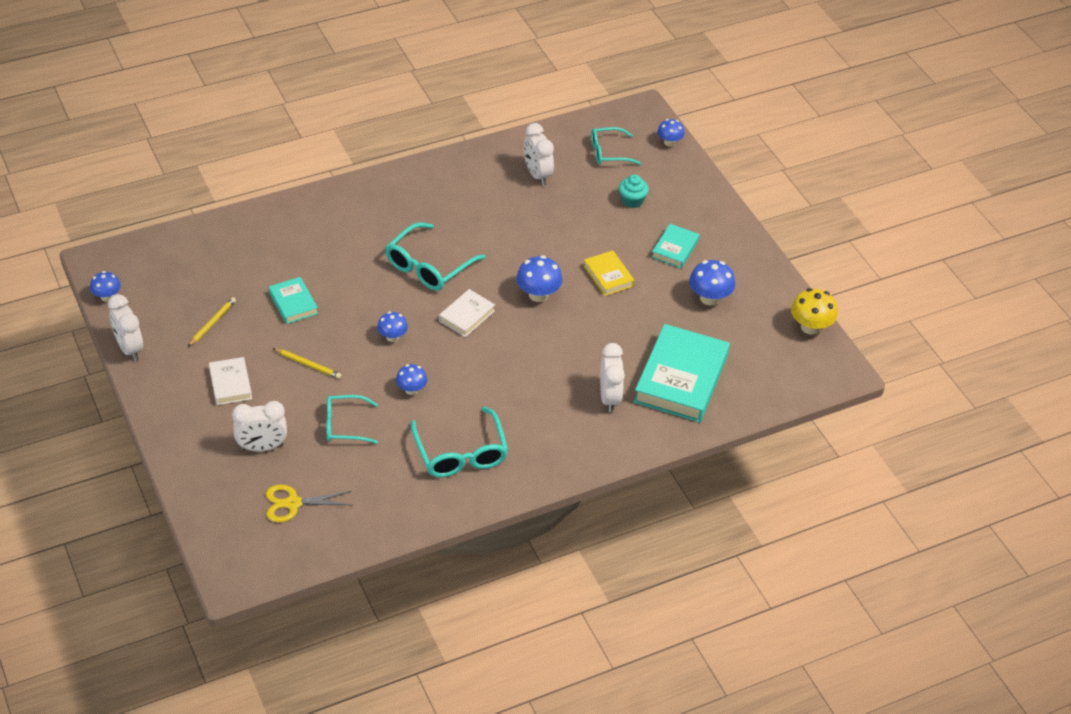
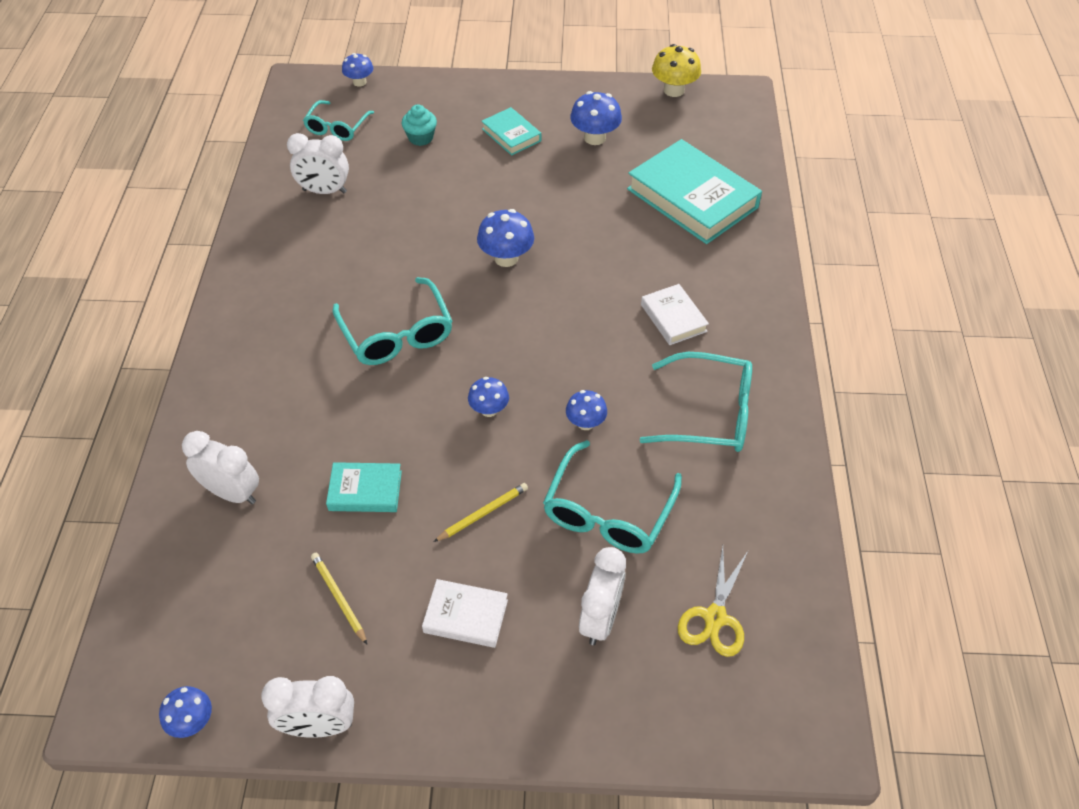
camera: 60 degrees left, 5 degrees up
(345, 425) = (608, 511): turquoise glasses -> turquoise glasses, size x1.53
(467, 316) = (499, 329): white book -> white book (673, 318)
(608, 276) = (516, 195): yellow book -> none
(609, 398) = (690, 260): white clock -> white clock (232, 493)

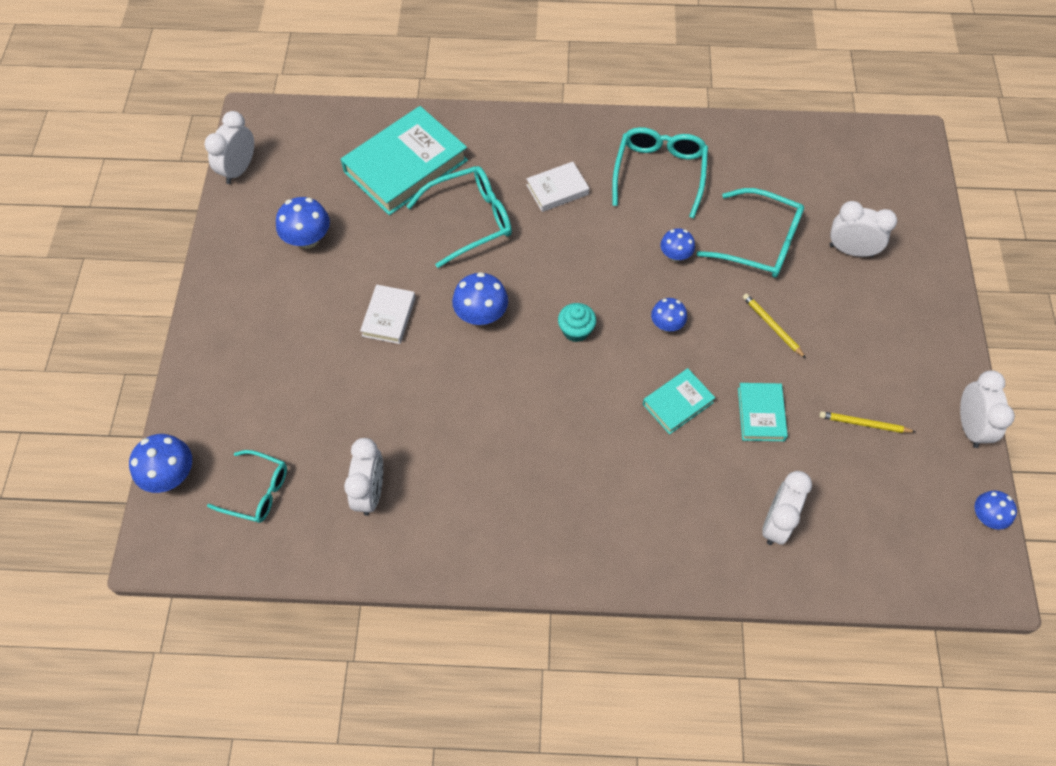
camera: 90 degrees left, 10 degrees up
(339, 598) = (864, 424): yellow pencil -> yellow pencil turned 45 degrees clockwise
(359, 82) = (171, 475): blue mushroom -> blue mushroom, size x1.55
(396, 333) = (580, 403): turquoise glasses -> turquoise glasses (469, 220)
(420, 138) = (288, 401): turquoise cupcake -> turquoise cupcake (576, 330)
(465, 616) = (864, 335): white book -> white book (389, 317)
(511, 135) = (294, 313): turquoise book -> turquoise book (677, 403)
(674, 90) = (239, 169): yellow mushroom -> white clock
(715, 617) = (838, 184): yellow scissors -> none

